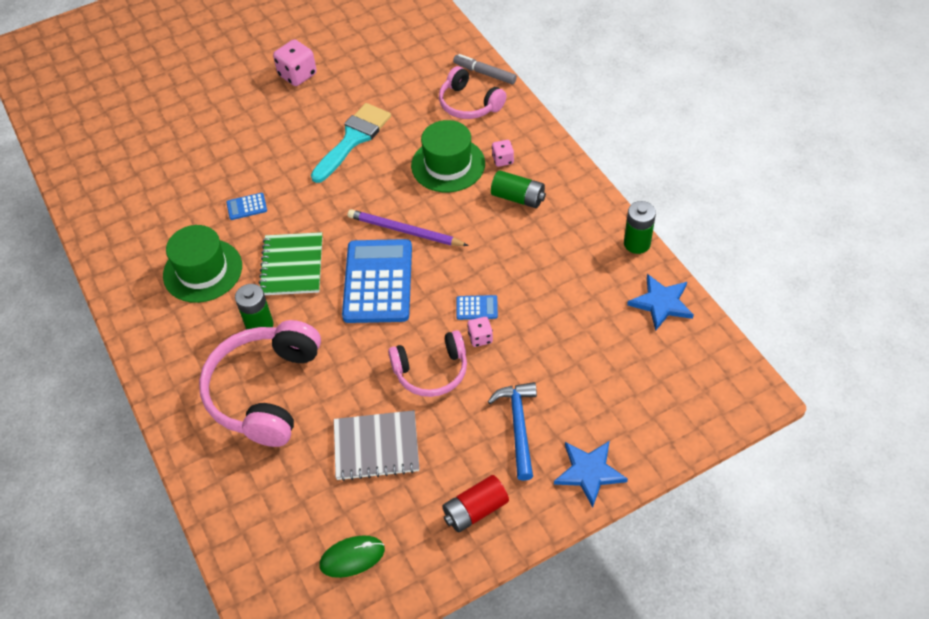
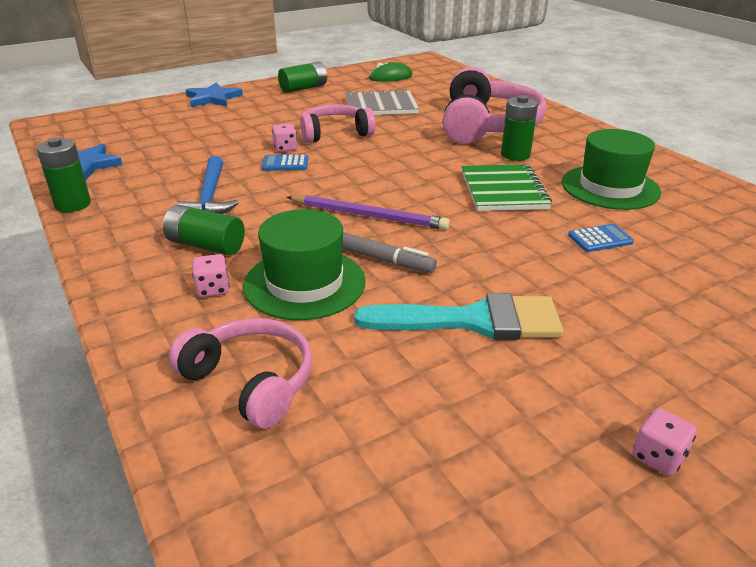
camera: 175 degrees right, 20 degrees down
(297, 75) = (658, 457): pink dice -> pink dice, size x0.57
(353, 139) = (473, 320): turquoise brush -> turquoise brush turned 120 degrees counterclockwise
(378, 282) = (396, 179): blue calculator -> none
(475, 510) = (303, 88): red battery -> green battery
(484, 73) = (198, 454): grey marker -> grey marker (381, 259)
(518, 426) = (262, 112): blue hammer -> blue hammer (210, 197)

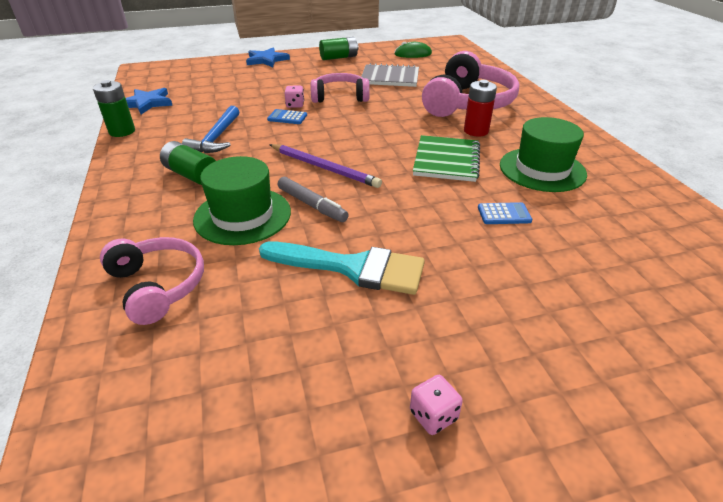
camera: 15 degrees right, 5 degrees up
(213, 289) = (175, 209): pink dice -> none
(515, 155) = (476, 131): green battery -> red battery

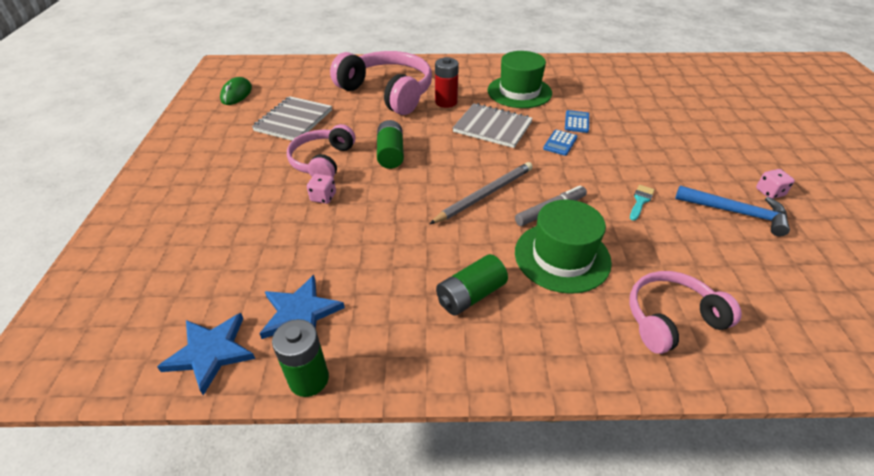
camera: 75 degrees left, 5 degrees up
(217, 138) = (382, 270): blue hammer -> blue hammer (736, 213)
(266, 60) = (138, 207): blue star -> blue star (300, 313)
(287, 117) = (355, 207): blue calculator -> blue calculator (560, 143)
(324, 168) = (484, 194): purple pencil -> grey pencil
(339, 57) = (195, 144): green battery -> green battery (390, 154)
(352, 267) = (640, 201): turquoise brush -> turquoise brush, size x0.42
(446, 160) = (492, 127): green notebook -> grey notebook

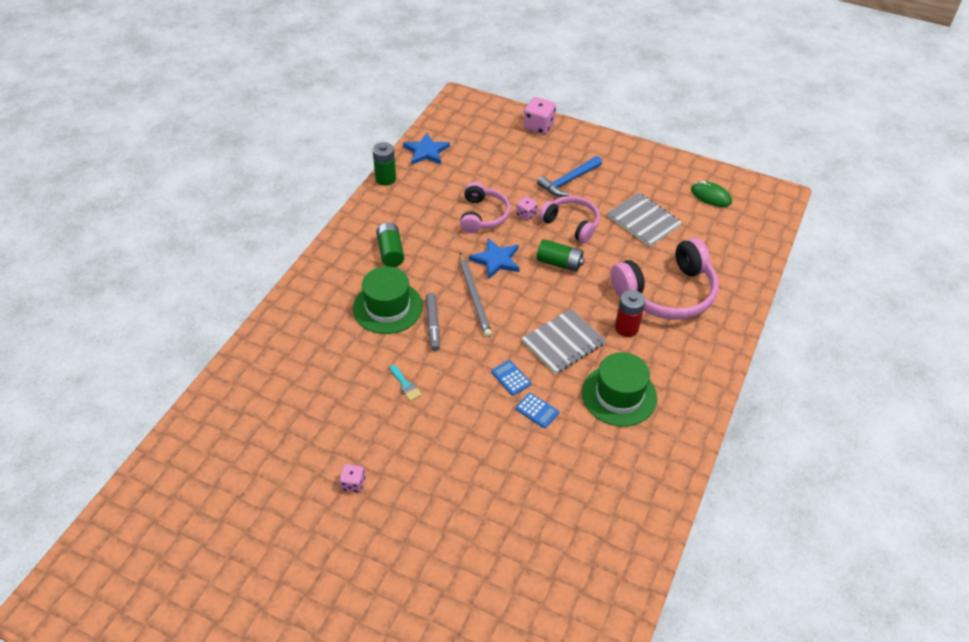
camera: 115 degrees right, 5 degrees up
(116, 240) = (538, 126): none -> pink dice
(300, 313) = (429, 184): blue star -> blue star (496, 260)
(671, 319) = (306, 330): pink headphones -> pink headphones (483, 215)
(736, 213) = (351, 438): blue hammer -> blue hammer (568, 181)

